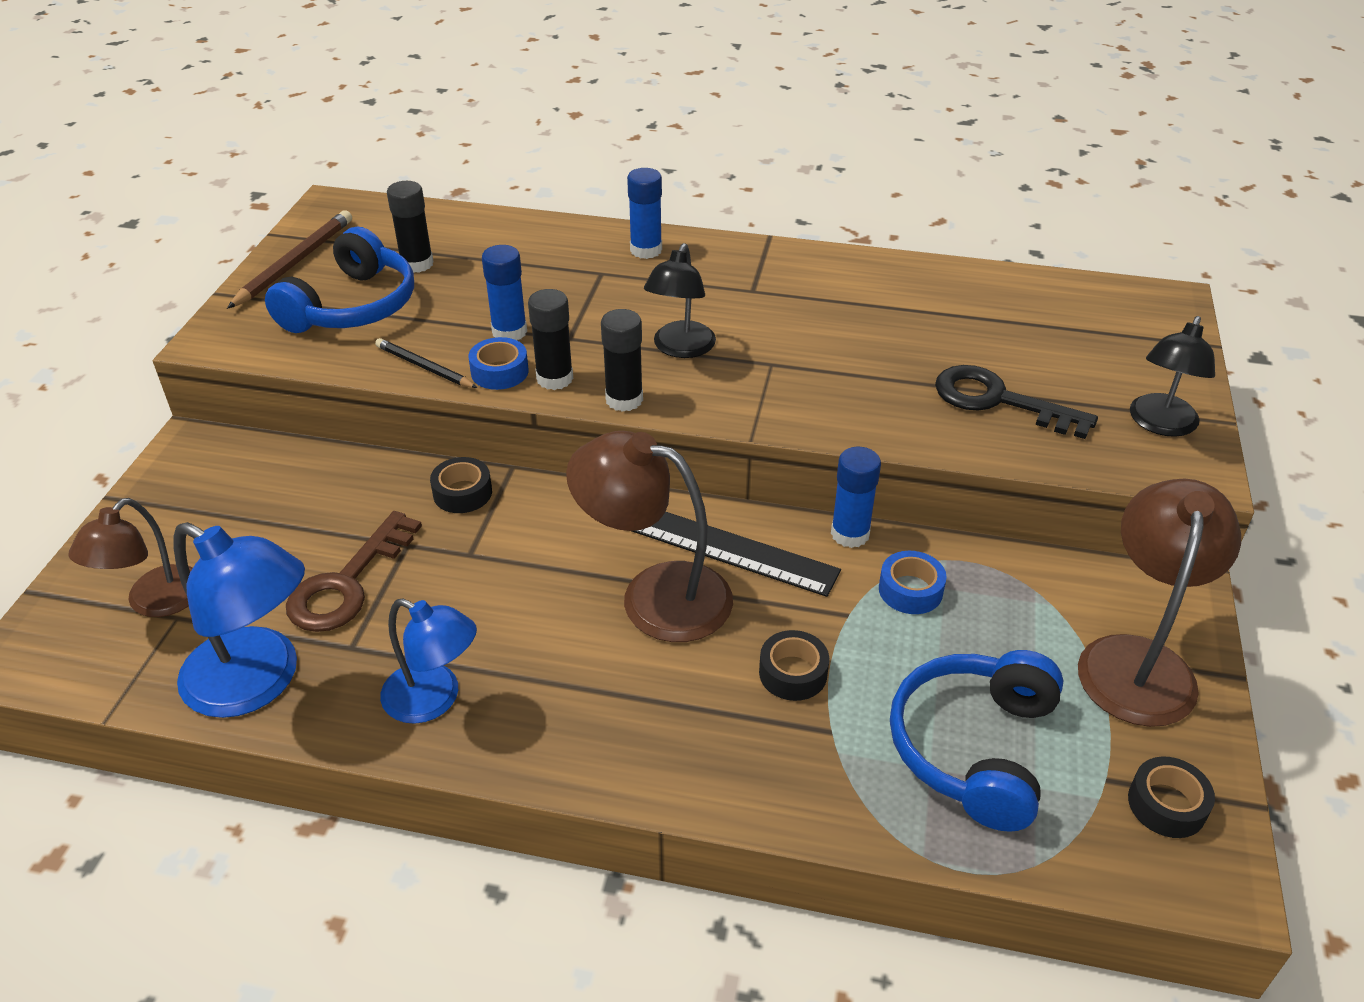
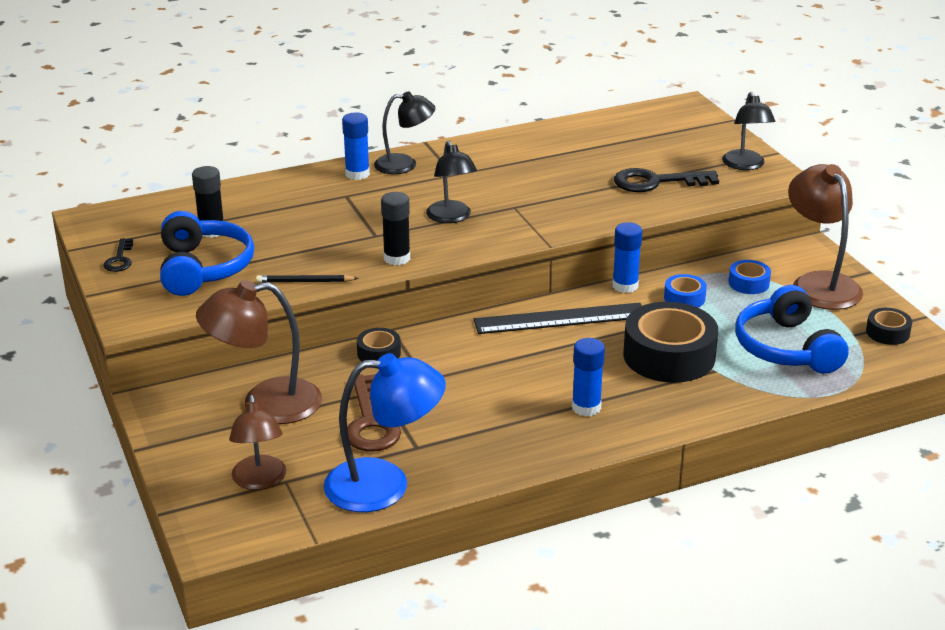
camera: 35 degrees left, 10 degrees down
(295, 263) = (120, 259): brown pencil -> black key
(434, 699) = (497, 447): blue lamp -> none
(499, 372) = (357, 267): blue tape -> blue tape (748, 283)
(509, 332) = (332, 245): blue glue stick -> blue glue stick (586, 407)
(624, 399) = (453, 253): black glue stick -> none
(655, 595) = (556, 353): brown lamp -> brown lamp (265, 404)
(712, 257) = (404, 164): none -> black lamp
(793, 673) = (669, 356): black tape -> black tape, size x2.10

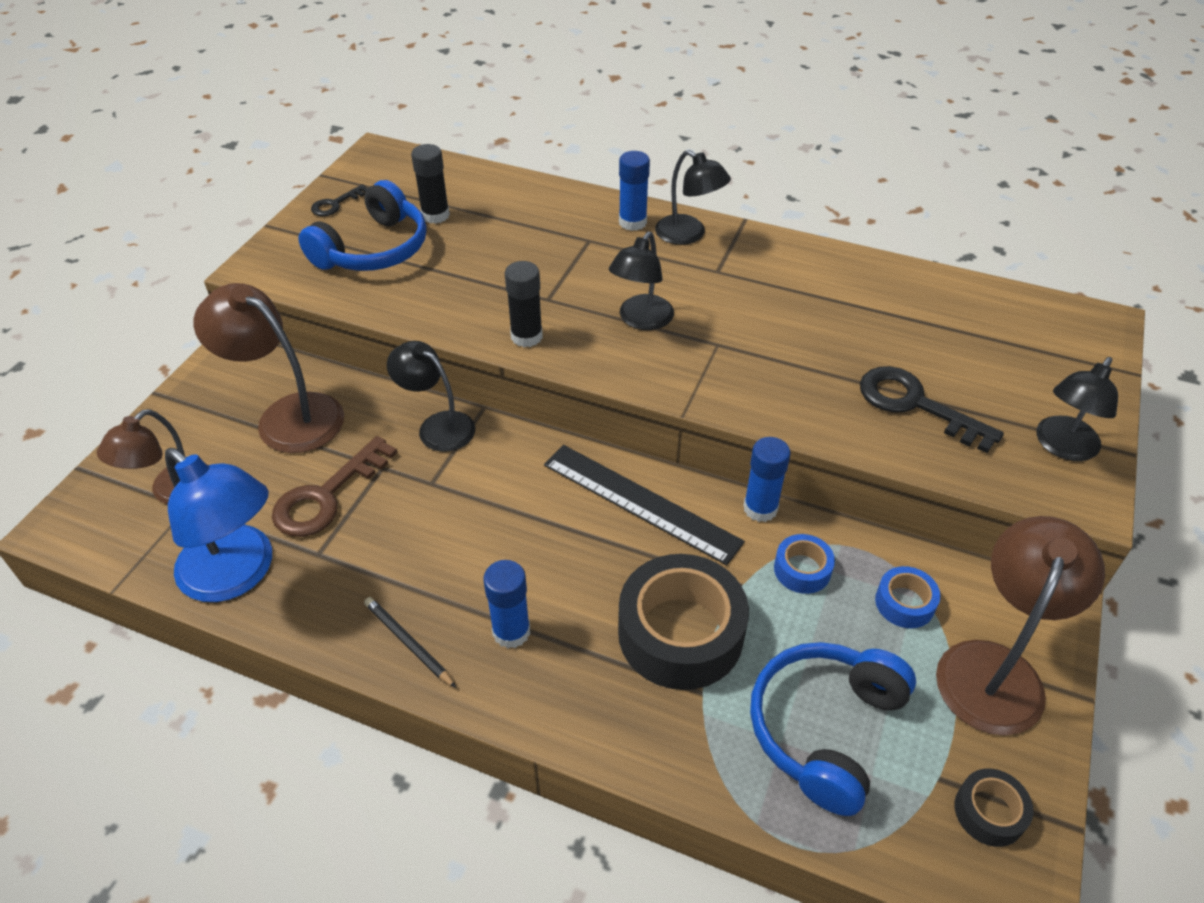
camera: 45 degrees right, 15 degrees up
(305, 281) = (420, 313): black pencil -> black pencil (408, 643)
(379, 353) = (437, 426): black tape -> black lamp

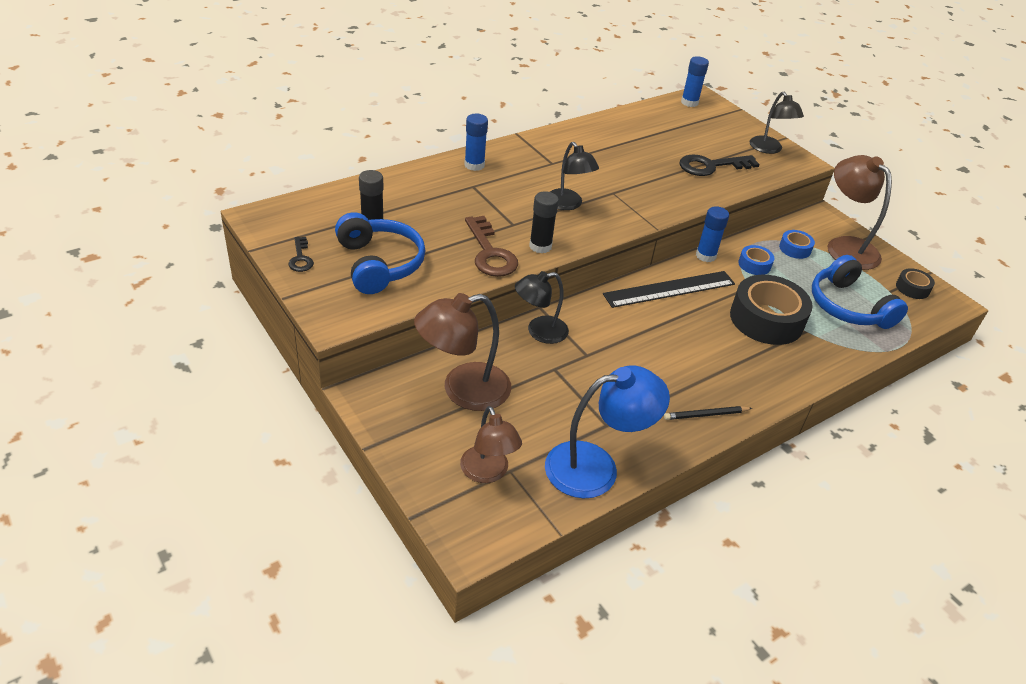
camera: 60 degrees left, 5 degrees down
(326, 496) = (559, 402): brown key -> brown key (490, 253)
(511, 632) = (725, 374): blue glue stick -> blue glue stick (689, 102)
(688, 235) = (509, 155): black lamp -> none

